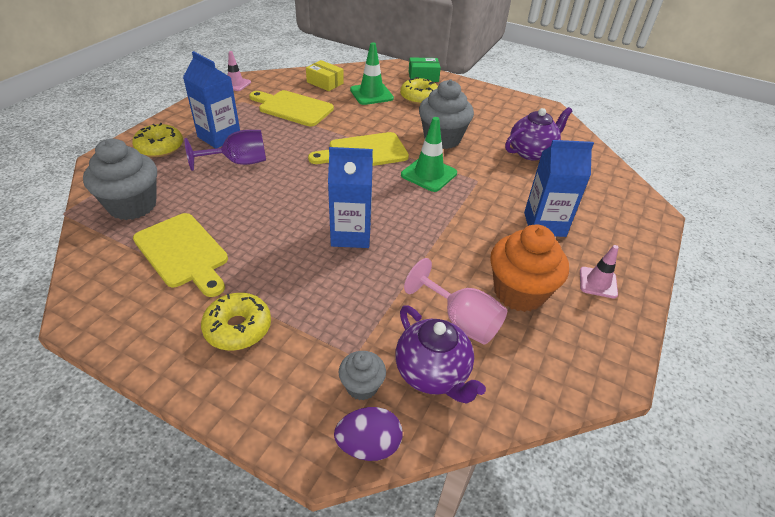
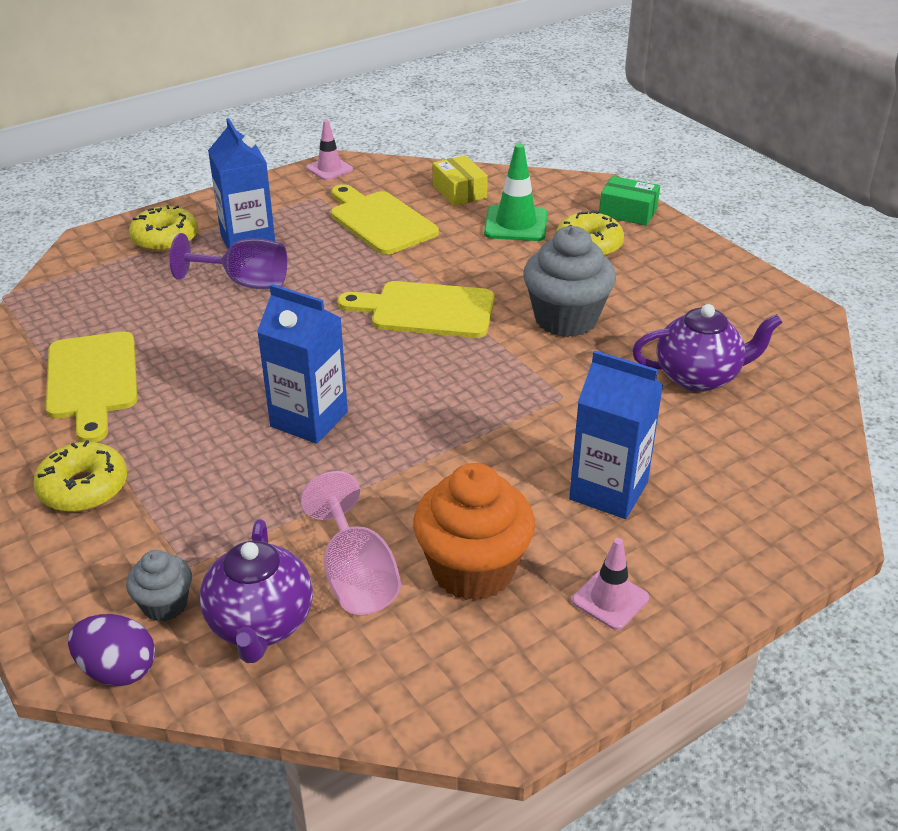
camera: 30 degrees right, 5 degrees down
(132, 205) = (80, 306): grey cupcake -> none
(429, 174) = (494, 367): green traffic cone -> none

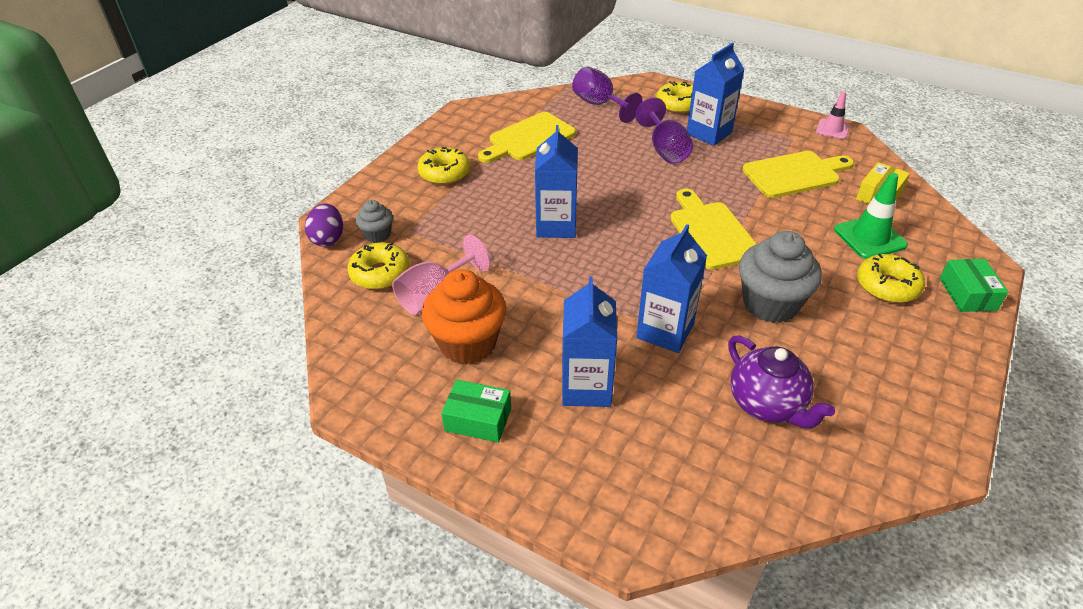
camera: 65 degrees right, 5 degrees up
(88, 295) = (599, 105): none -> purple goblet
(261, 624) = (380, 273): purple teapot -> yellow donut
(380, 221) = (795, 174): yellow cutting board -> yellow cutting board turned 45 degrees clockwise
(558, 402) = (665, 331): none -> blue carton
(610, 599) = (478, 419): pink traffic cone -> green box

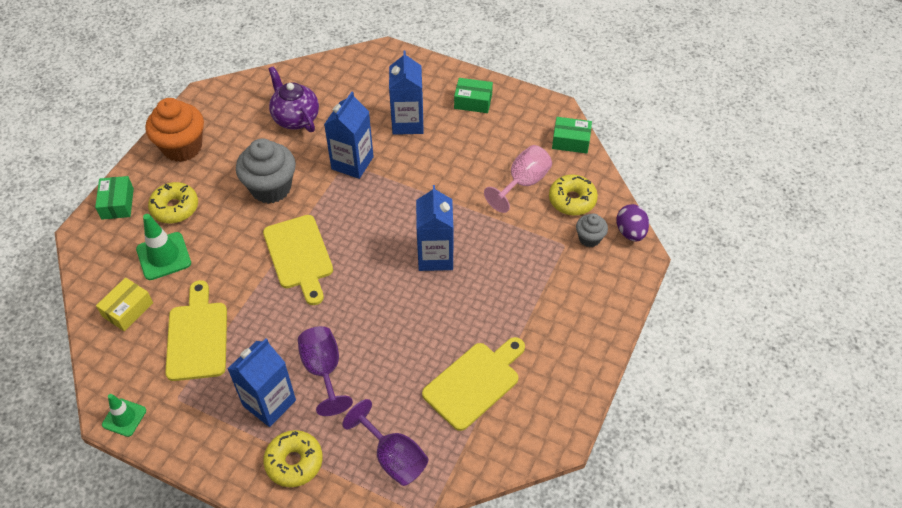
camera: 175 degrees right, 10 degrees up
(349, 347) = (570, 141): none -> green box
(444, 173) = (553, 320): yellow donut -> none
(468, 343) = (489, 148): orange cupcake -> orange cupcake (182, 147)
(795, 174) = (197, 336): yellow cutting board -> yellow cutting board turned 105 degrees clockwise
(832, 129) = (124, 417): pink traffic cone -> green traffic cone

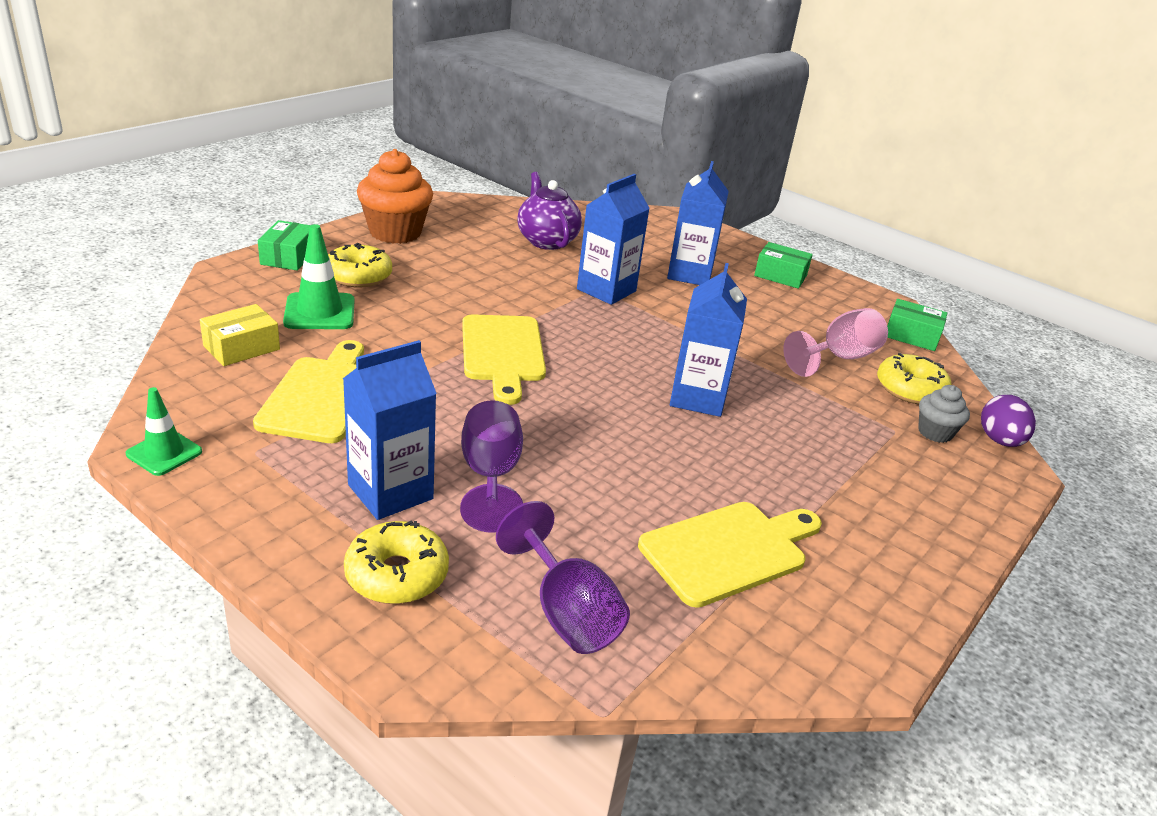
camera: 10 degrees right, 20 degrees down
(271, 188) = (490, 287): grey cupcake -> none

